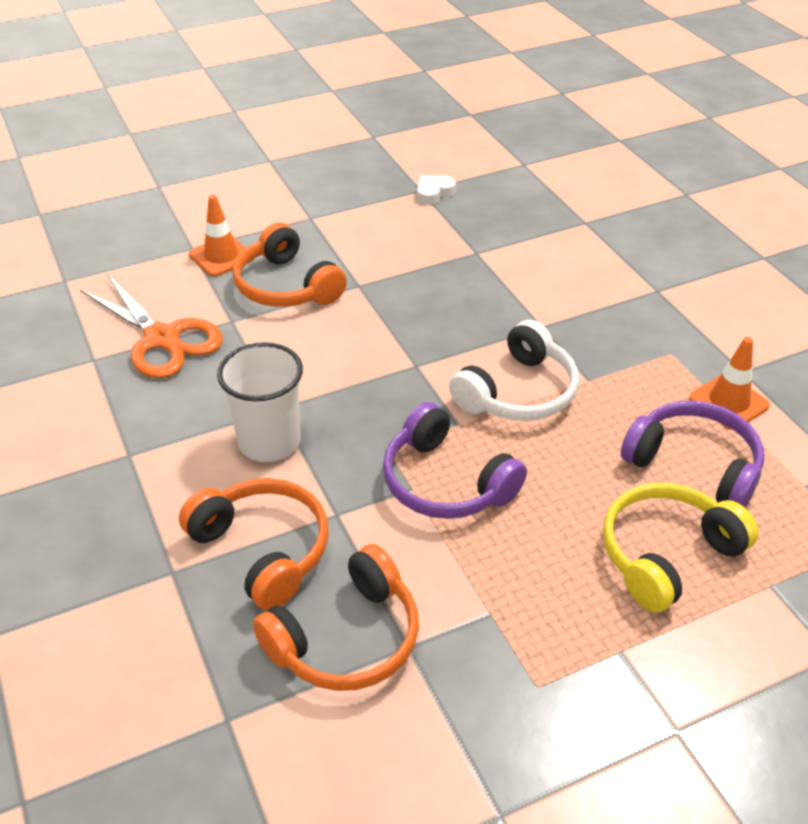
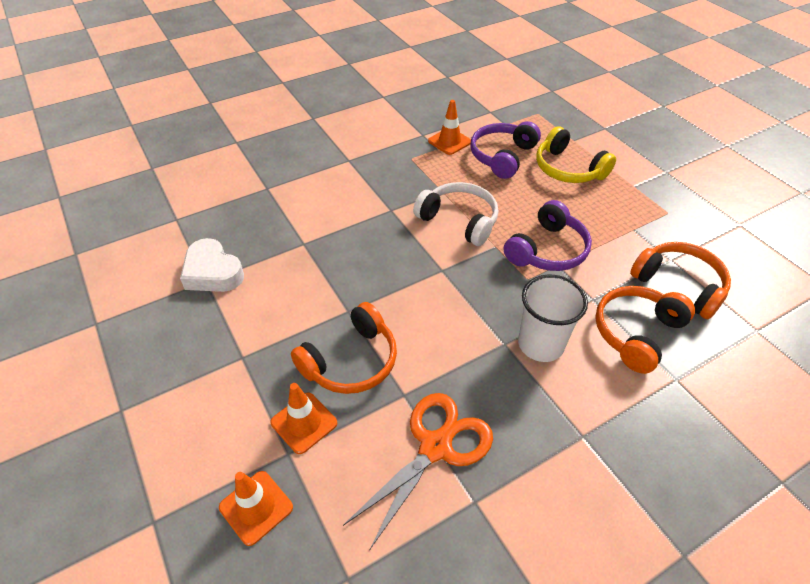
camera: 95 degrees left, 5 degrees up
(148, 233) = (256, 507): none -> orange traffic cone
(434, 193) = (213, 272): white heart -> white heart, size x1.73

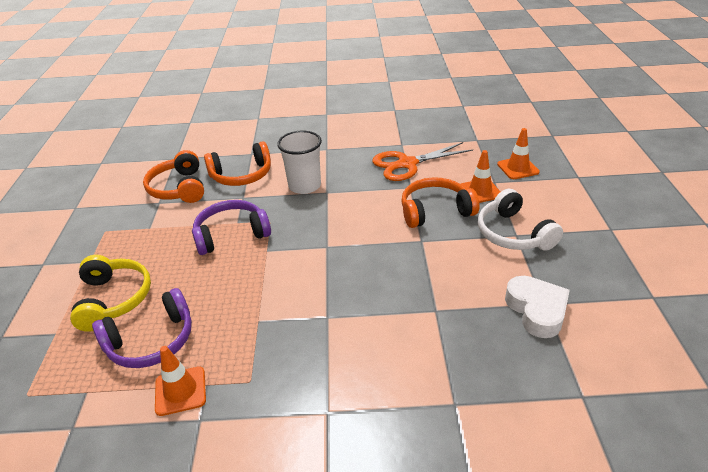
camera: 150 degrees left, 10 degrees down
(459, 220) = (273, 282): white headphones -> white headphones (513, 234)

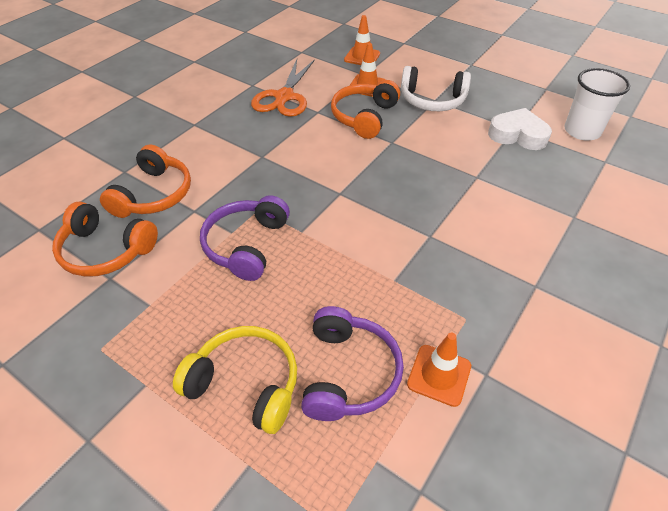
camera: 55 degrees left, 10 degrees up
(304, 186) = (233, 164): white cup -> white cup (582, 131)

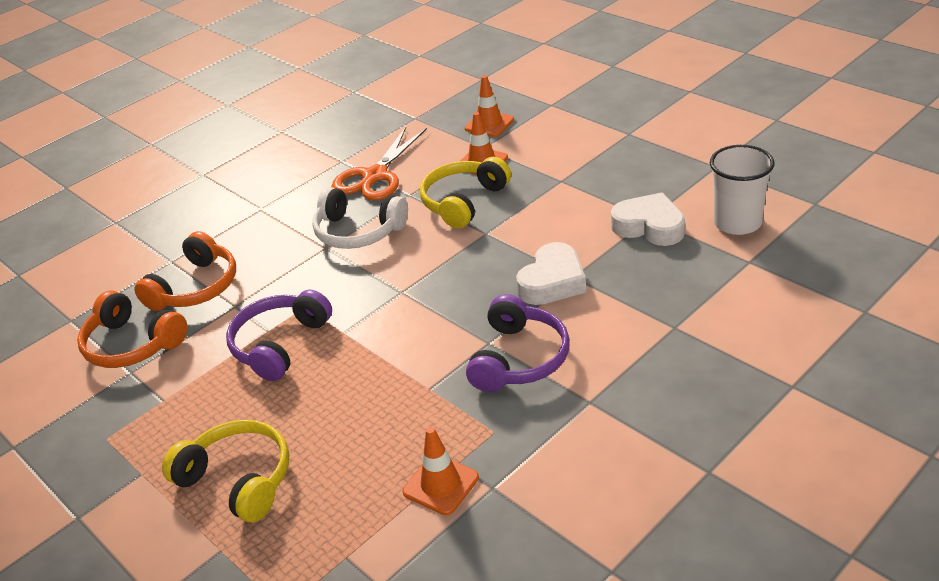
camera: 15 degrees right, 10 degrees down
(348, 373) = (346, 476): purple headphones -> purple headphones (518, 358)
(364, 117) = (464, 202): orange headphones -> yellow headphones
(432, 100) = (557, 181): white headphones -> white headphones (358, 231)
(461, 181) = (552, 282): none -> white heart

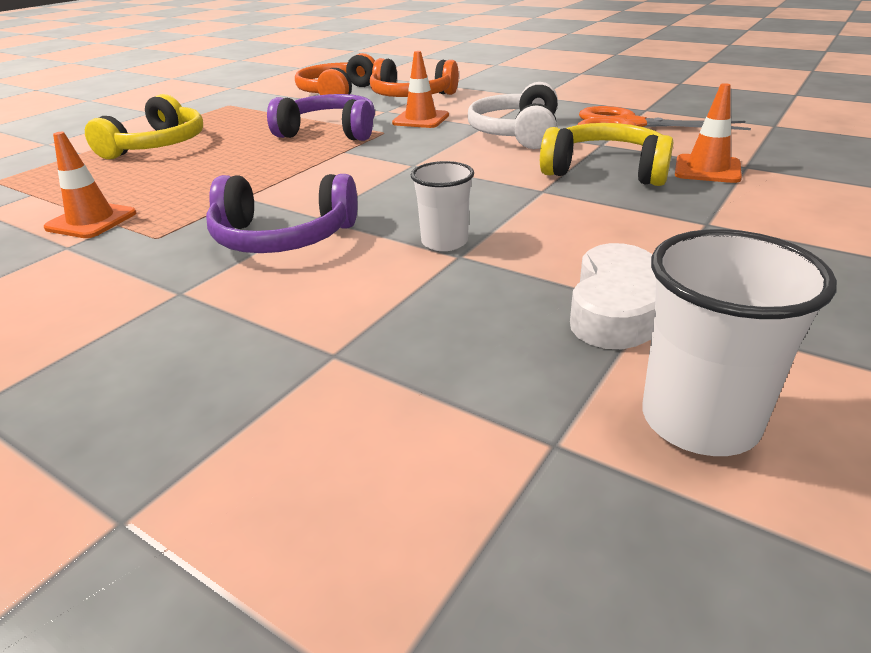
camera: 75 degrees right, 5 degrees down
(489, 124) = (811, 162): orange traffic cone -> orange traffic cone (421, 119)
(552, 282) = (444, 242): white heart -> white cup

